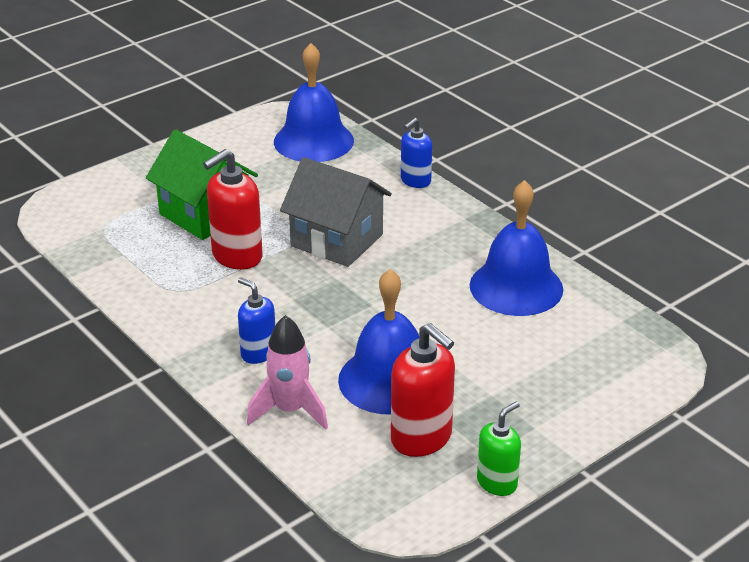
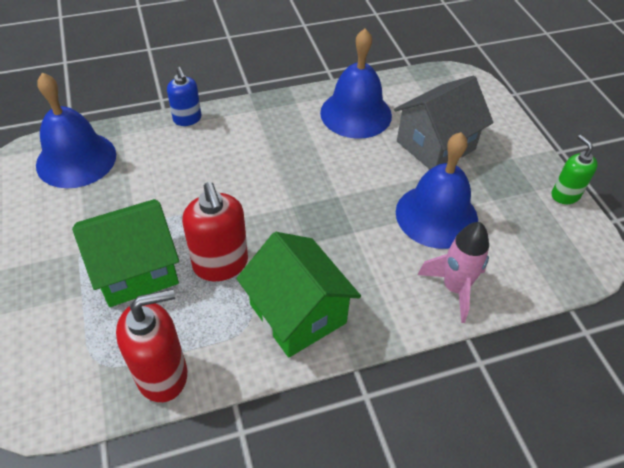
camera: 70 degrees left, 15 degrees up
(204, 315) = (298, 314): none -> green house
(258, 353) = (370, 288): blue soap dispenser -> none
(337, 240) = (239, 190): grey house -> grey house (435, 145)
(422, 438) = (509, 218): red soap dispenser -> red soap dispenser (162, 374)

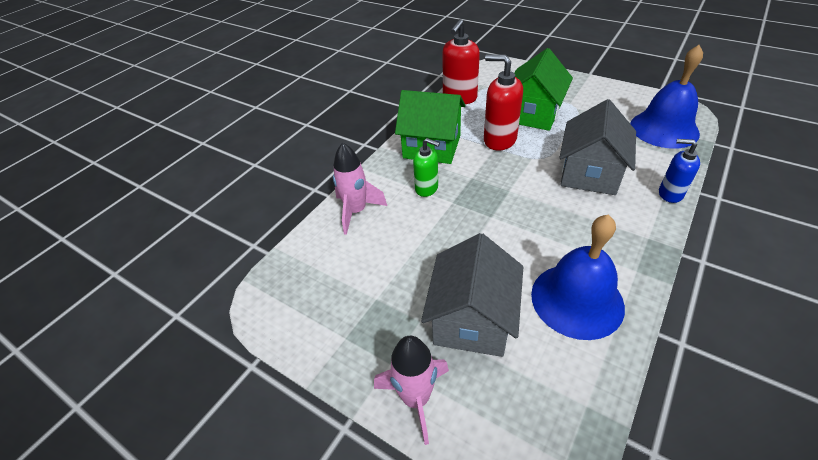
camera: 145 degrees right, 5 degrees down
(208, 171) = (589, 173): none -> grey house
(436, 215) = (409, 251): blue bell -> none
(509, 134) = (416, 398): none -> pink rocket
(565, 195) = (313, 353): green soap dispenser -> green soap dispenser (427, 188)

